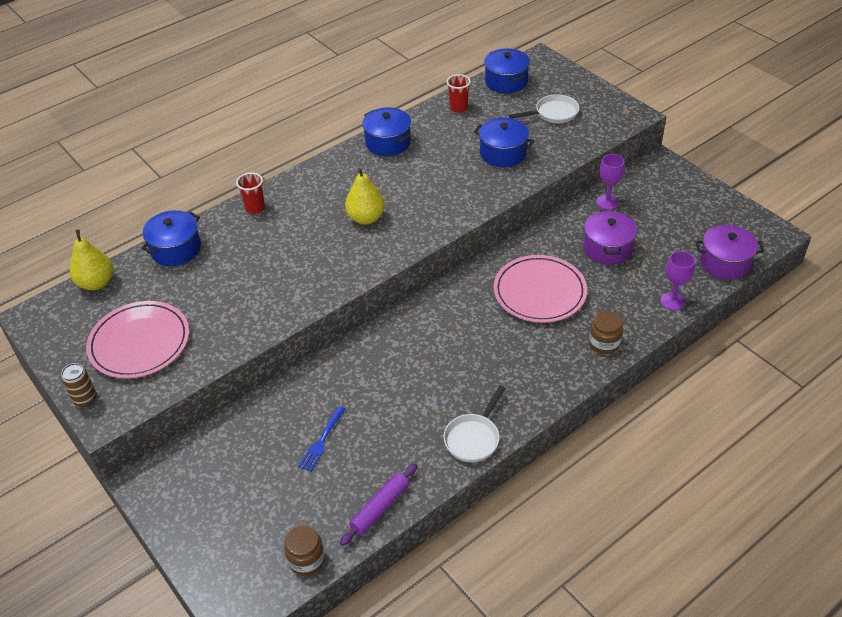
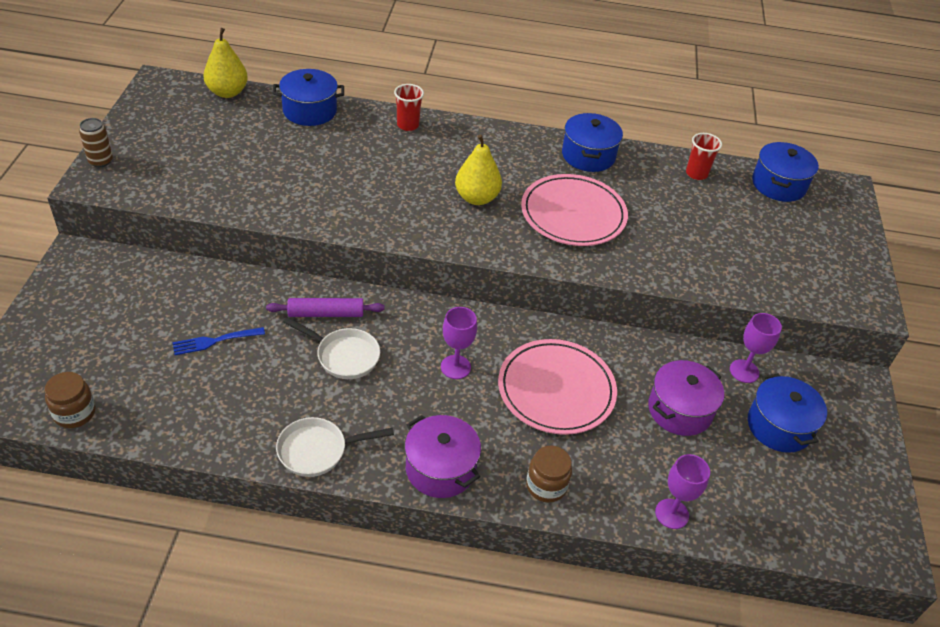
camera: 40 degrees right, 0 degrees up
(139, 343) = (187, 153): pink plate -> pink plate (573, 214)
(380, 508) = (173, 430): purple rolling pin -> purple rolling pin (326, 314)
(474, 327) = (455, 367): none -> purple goblet
(503, 153) = (677, 240): blue pot -> blue pot (779, 426)
(553, 114) = (783, 244): white pan -> white pan (343, 356)
(724, 263) = (785, 531): purple pot -> purple pot (440, 468)

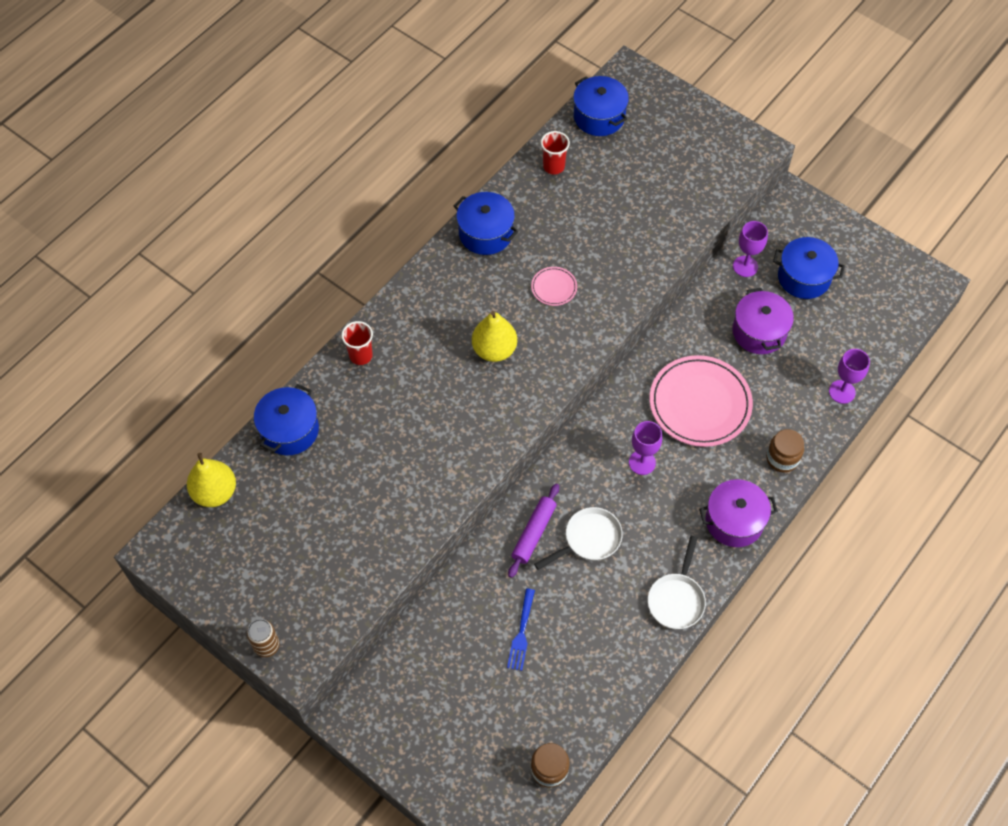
camera: 55 degrees left, 15 degrees up
(573, 214) = (554, 287): pink plate -> pink plate, size x0.45

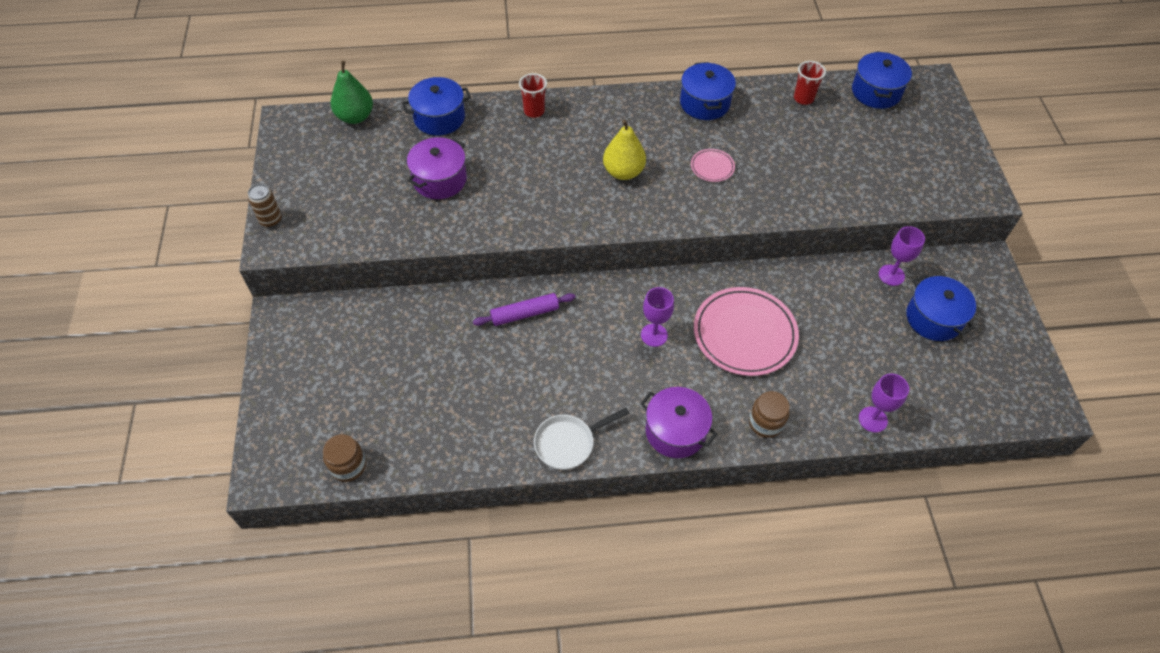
camera: 45 degrees right, 5 degrees down
(215, 492) = (355, 117): yellow pear -> green pear
(521, 632) = (440, 365): blue fork -> none
(588, 539) = (556, 350): white pan -> none
(759, 332) = (850, 325): purple pot -> purple pot (439, 180)

